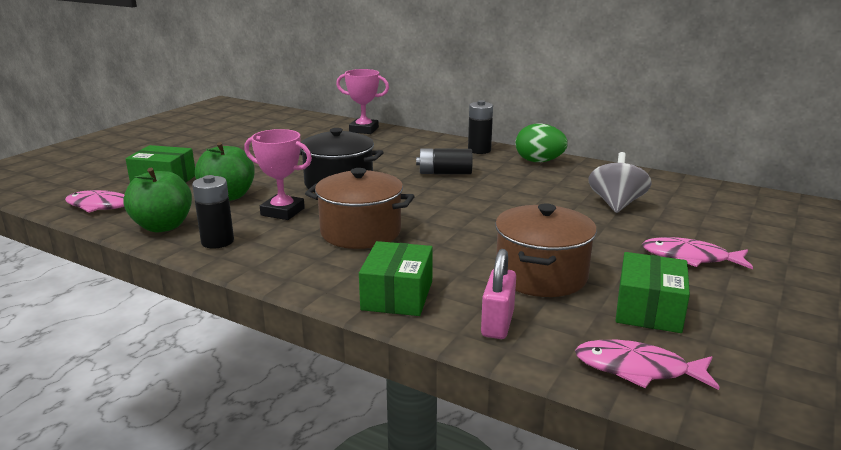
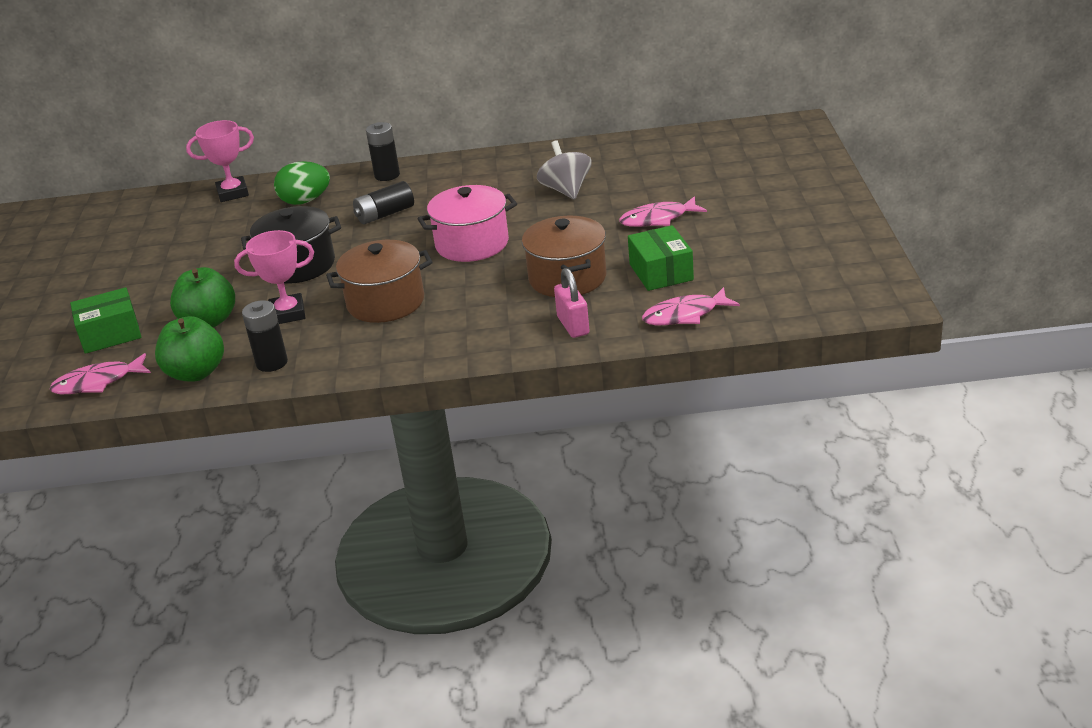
camera: 30 degrees left, 10 degrees up
(397, 295) = (481, 338): green box -> none
(486, 215) = (472, 244): none -> pink pot
(539, 161) = (457, 168): green egg -> green egg (305, 201)

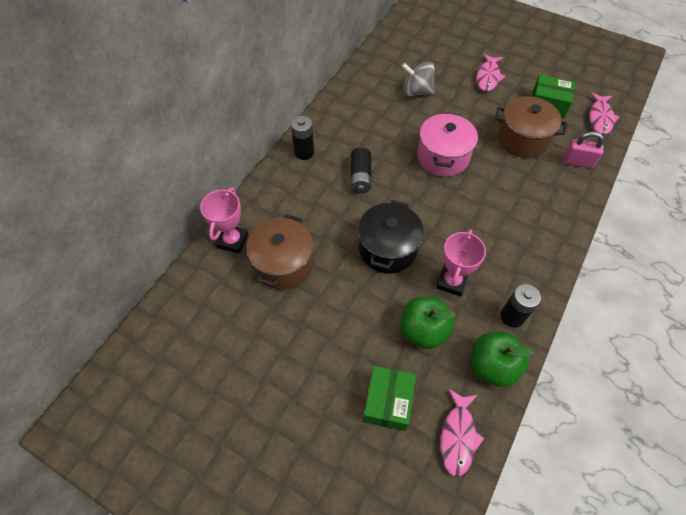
camera: 60 degrees left, 25 degrees up
(305, 201) = (294, 207): green egg -> none
(385, 302) = (480, 227): brown pot -> brown pot (283, 264)

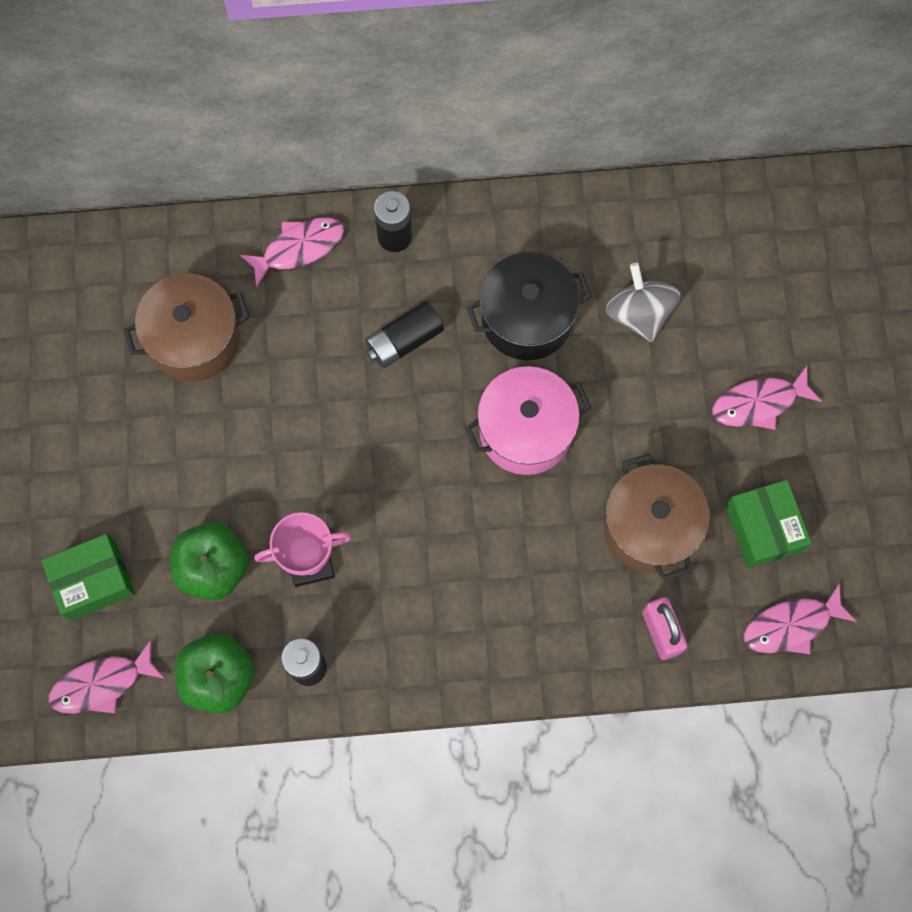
camera: 55 degrees right, 15 degrees up
(232, 241) = (186, 253): pink trophy -> none
(275, 192) = (298, 248): none -> pink fish
(387, 249) = (307, 452): black pot -> black pot (526, 318)

